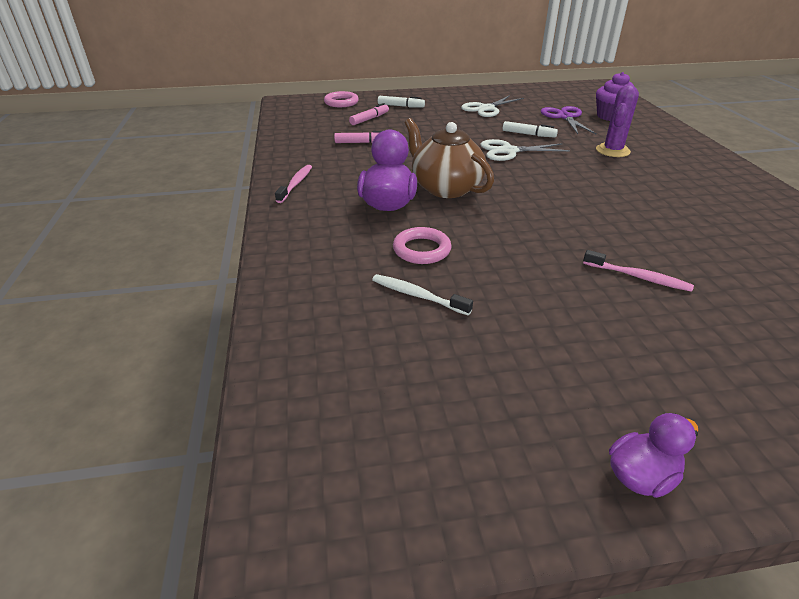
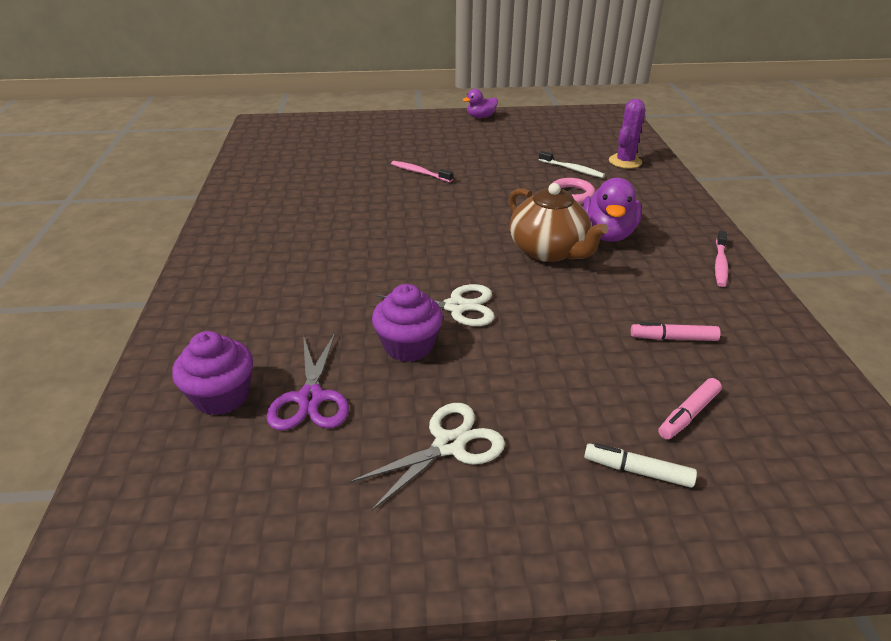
camera: 175 degrees left, 0 degrees up
(341, 102) = (786, 502): pink ring -> none
(528, 134) = (408, 345): white marker -> purple cupcake
(612, 151) = (312, 300): purple cactus -> purple cactus (625, 161)

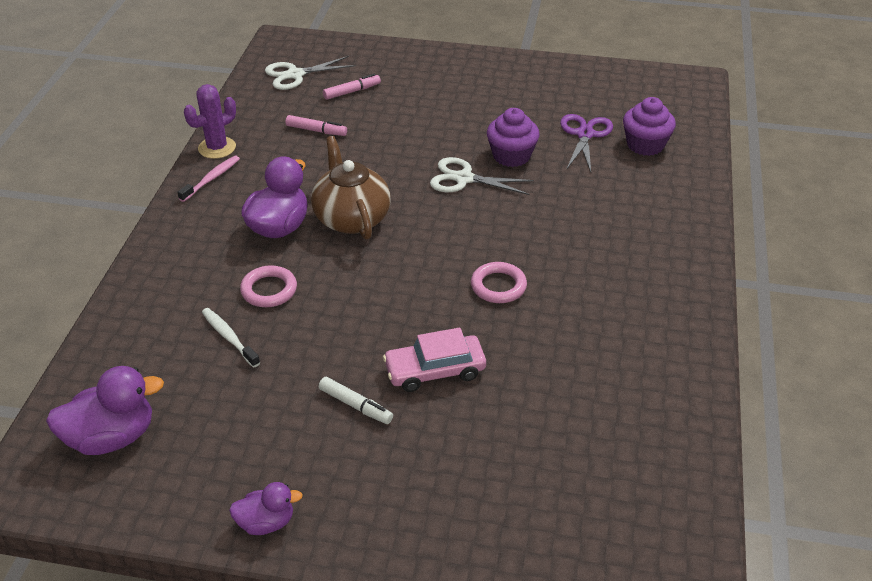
camera: 165 degrees left, 5 degrees up
(388, 221) = (498, 286): none -> pink ring
(419, 172) = (435, 370): pink toothbrush -> pink car
(449, 445) = (502, 99): white scissors -> white scissors (295, 75)
(591, 129) = (112, 437): none -> purple duck
(625, 161) = (146, 340): purple cactus -> purple cactus (217, 148)
(638, 471) = (404, 75): white marker -> white marker (355, 405)

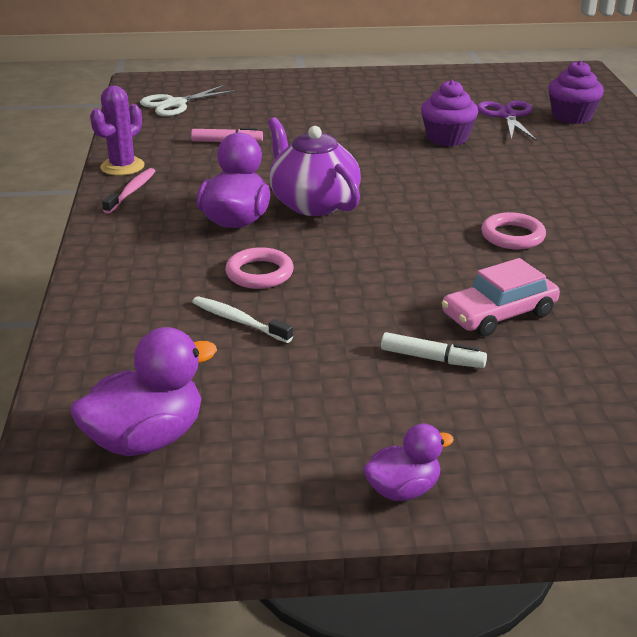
camera: 15 degrees left, 10 degrees down
(351, 218) = (313, 203): brown teapot -> purple teapot
(352, 91) = (245, 110): pink marker -> none
(464, 178) = (411, 160): white scissors -> none

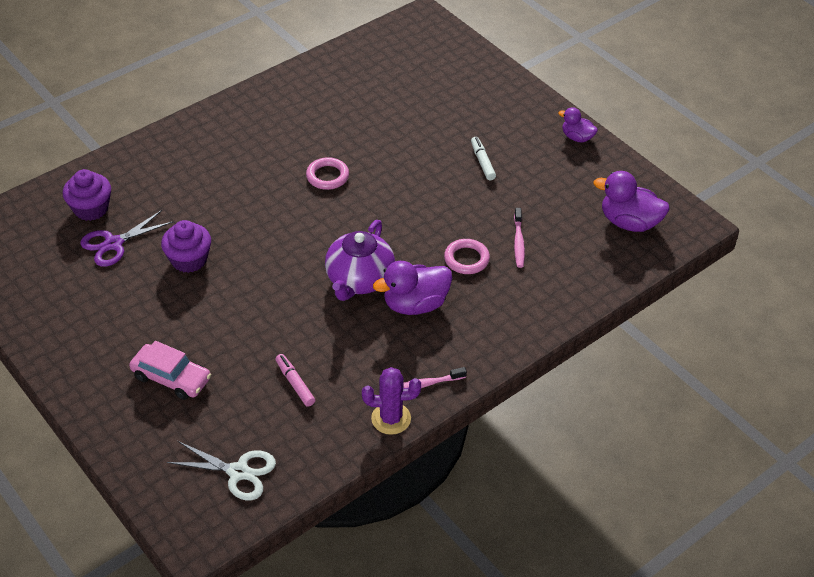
camera: 125 degrees left, 15 degrees up
(239, 321) = (518, 242): white toothbrush -> pink toothbrush
(499, 314) = (421, 154): pink car -> pink car (171, 378)

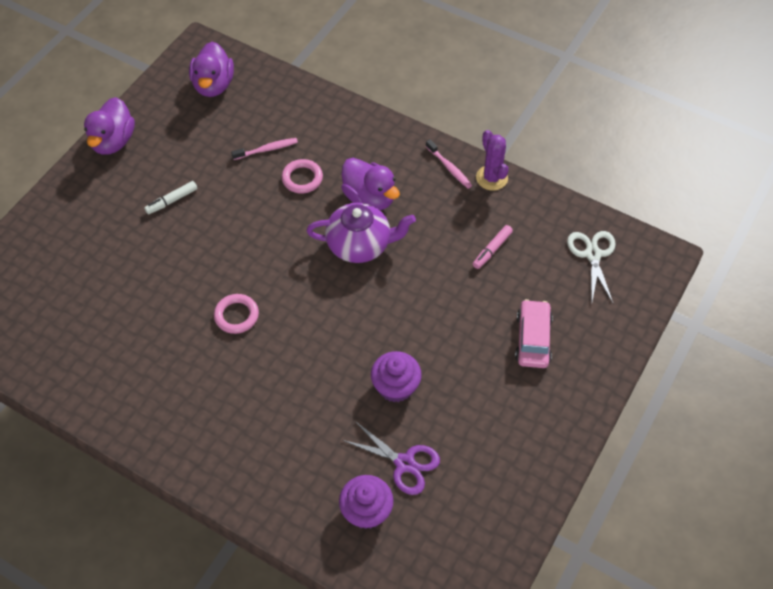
camera: 110 degrees left, 10 degrees up
(577, 137) = (113, 141): purple duck -> purple duck, size x1.70

